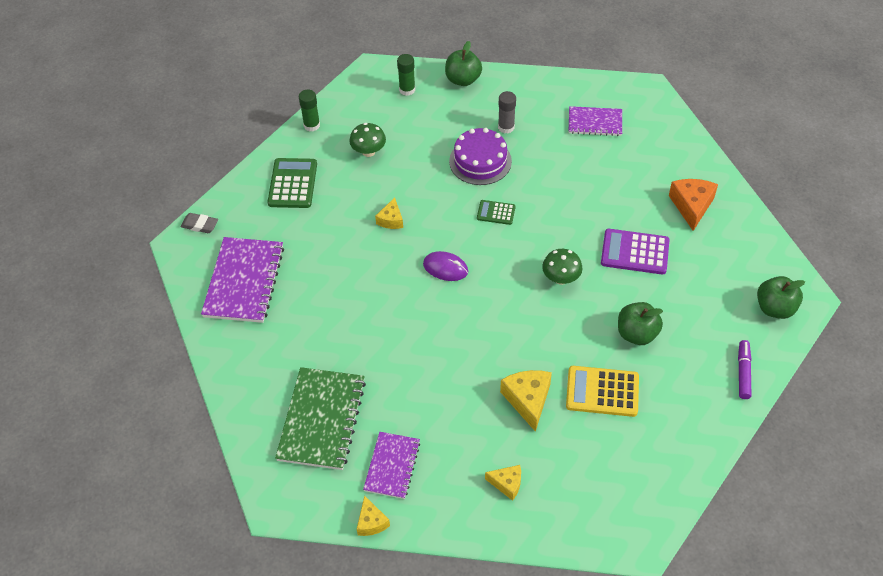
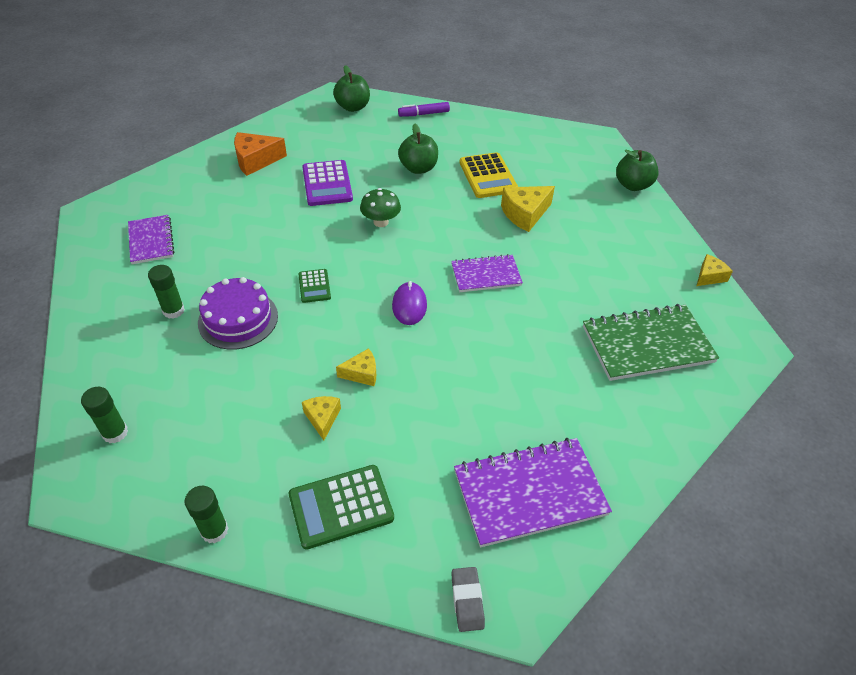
camera: 115 degrees left, 5 degrees down
(368, 151) = (252, 436): green mushroom -> none
(392, 466) = (650, 279): purple notebook -> purple notebook (486, 275)
(463, 79) = (86, 375): green apple -> green apple (632, 185)
(506, 127) = (173, 310): grey glue stick -> green glue stick
(507, 484) = (609, 208): yellow cheese -> yellow cheese (322, 418)

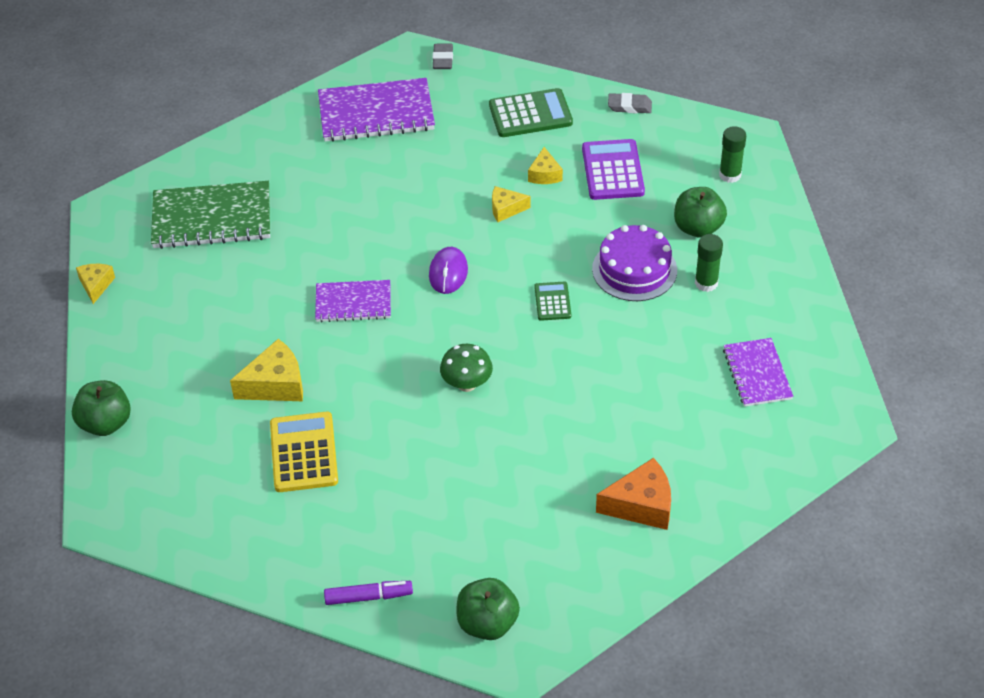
camera: 170 degrees left, 0 degrees up
(214, 530) = (629, 106): green glue stick -> grey eraser
(327, 184) = (535, 453): purple calculator -> purple calculator (612, 170)
(418, 168) = (400, 474): green apple -> green apple (698, 228)
(709, 276) = (96, 285): yellow cheese -> yellow cheese turned 120 degrees clockwise

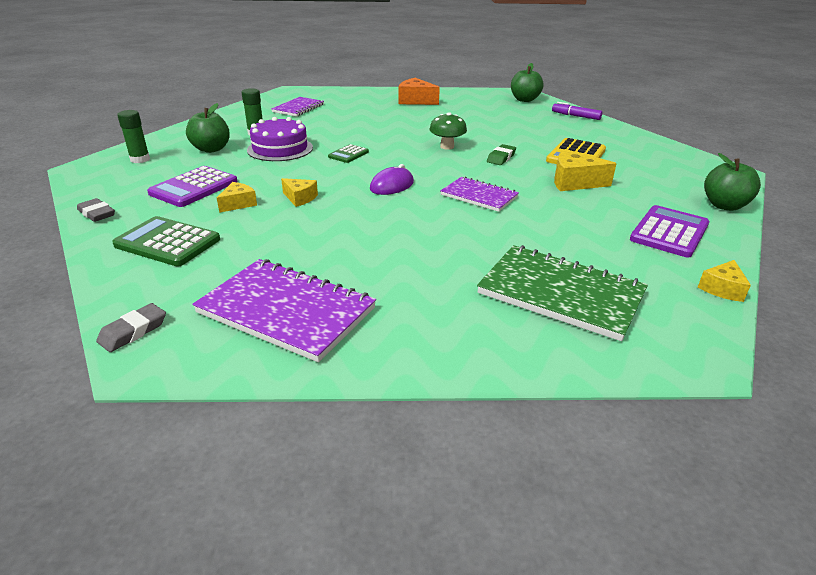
camera: 145 degrees left, 15 degrees down
(152, 341) = (669, 232): none -> purple calculator
(386, 393) = (501, 158): none -> green eraser

